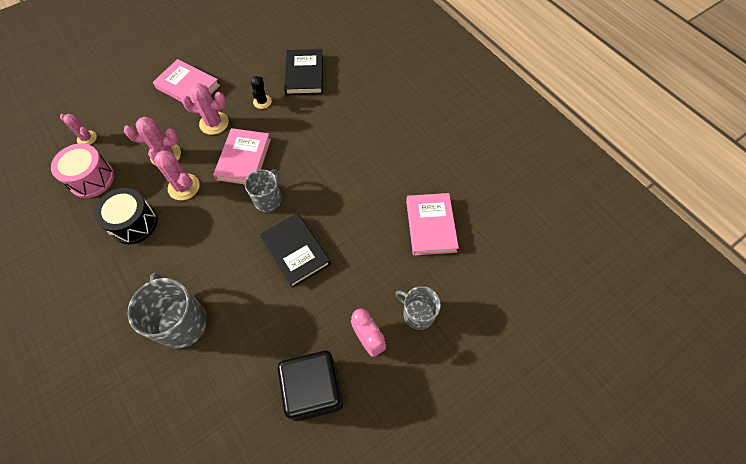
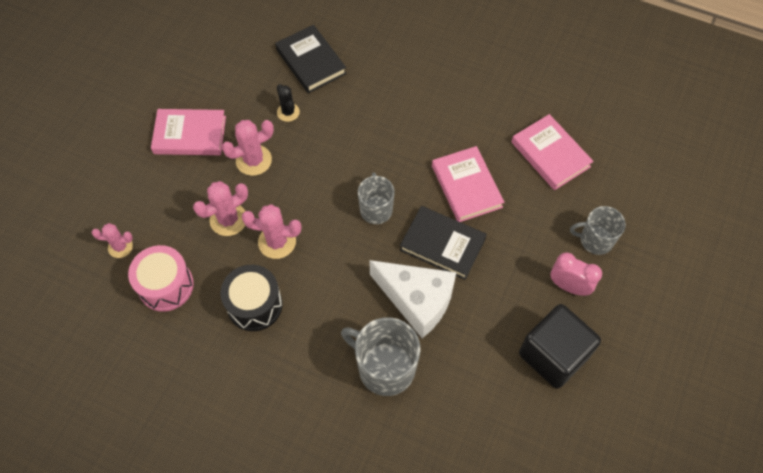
camera: 30 degrees left, 0 degrees up
(244, 159) = (317, 182): pink book -> pink book (466, 186)
(244, 283) = (417, 300): none -> white cheese

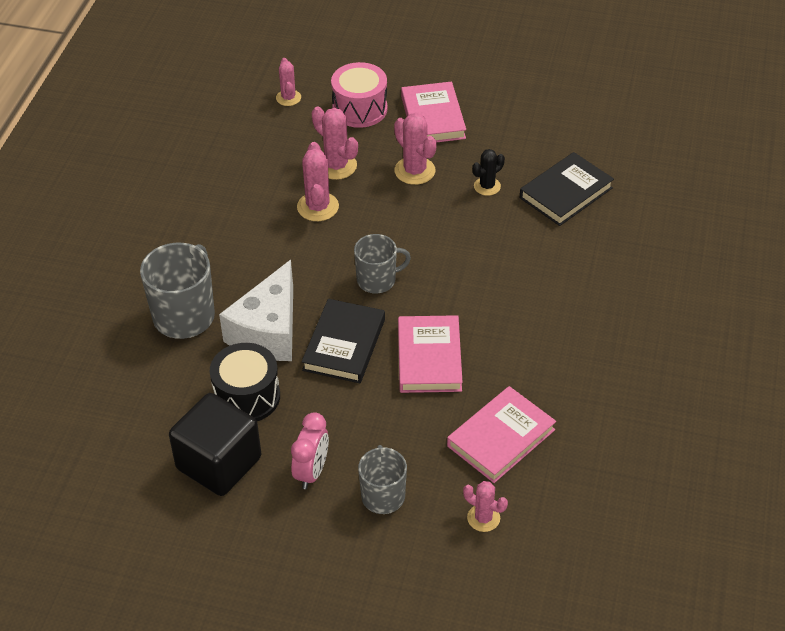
camera: 80 degrees right, 15 degrees down
(166, 285) = (252, 137): pink drum -> pink drum (360, 109)
(254, 305) = (241, 203): black drum -> black drum (247, 396)
(466, 186) = (429, 358): pink book -> pink book turned 60 degrees counterclockwise
(620, 179) = (483, 518): none -> pink cactus

